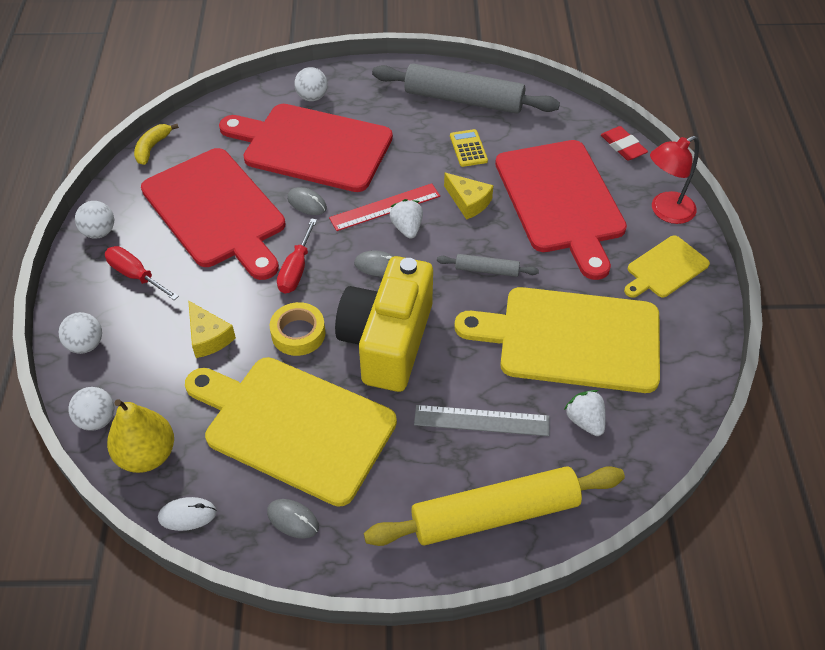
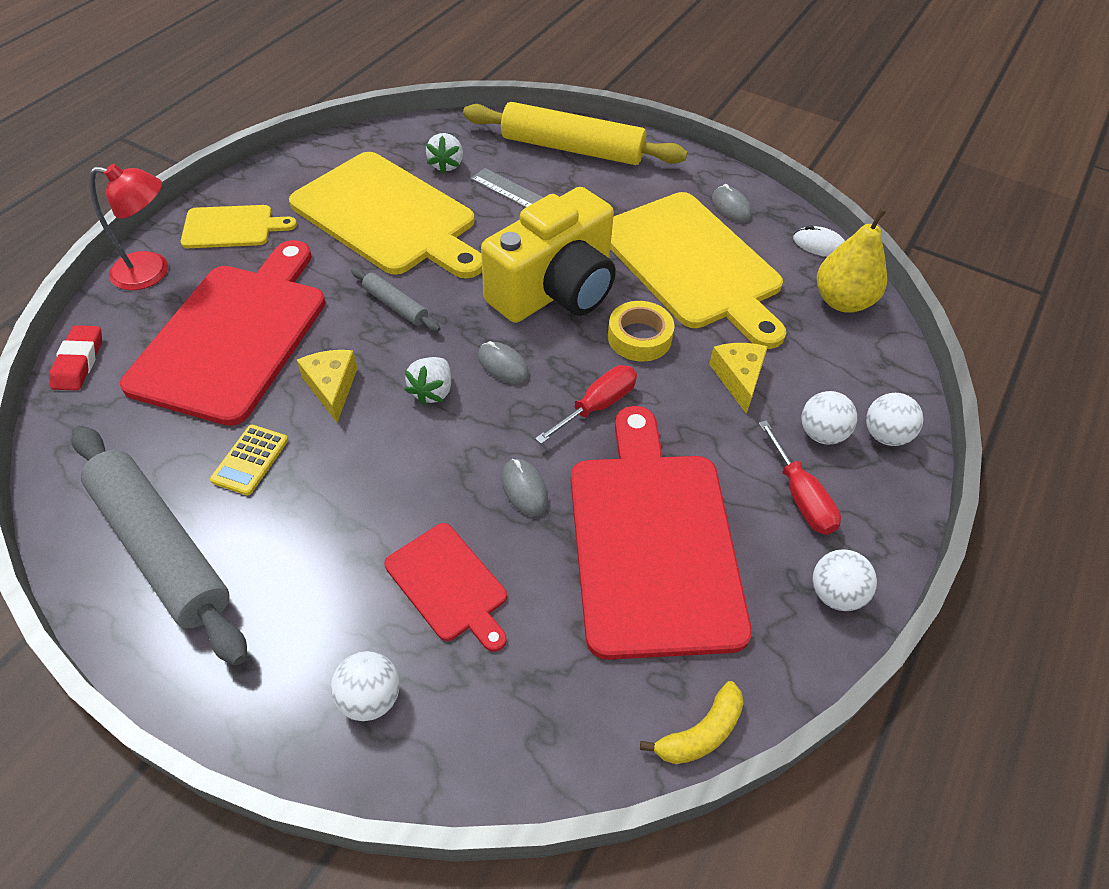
camera: 150 degrees left, 0 degrees up
(97, 420) = (886, 352): white ball -> white ball (821, 434)
(312, 146) = (449, 585): red cutting board -> red cutting board, size x0.50
(385, 207) = (433, 431): red ruler -> none

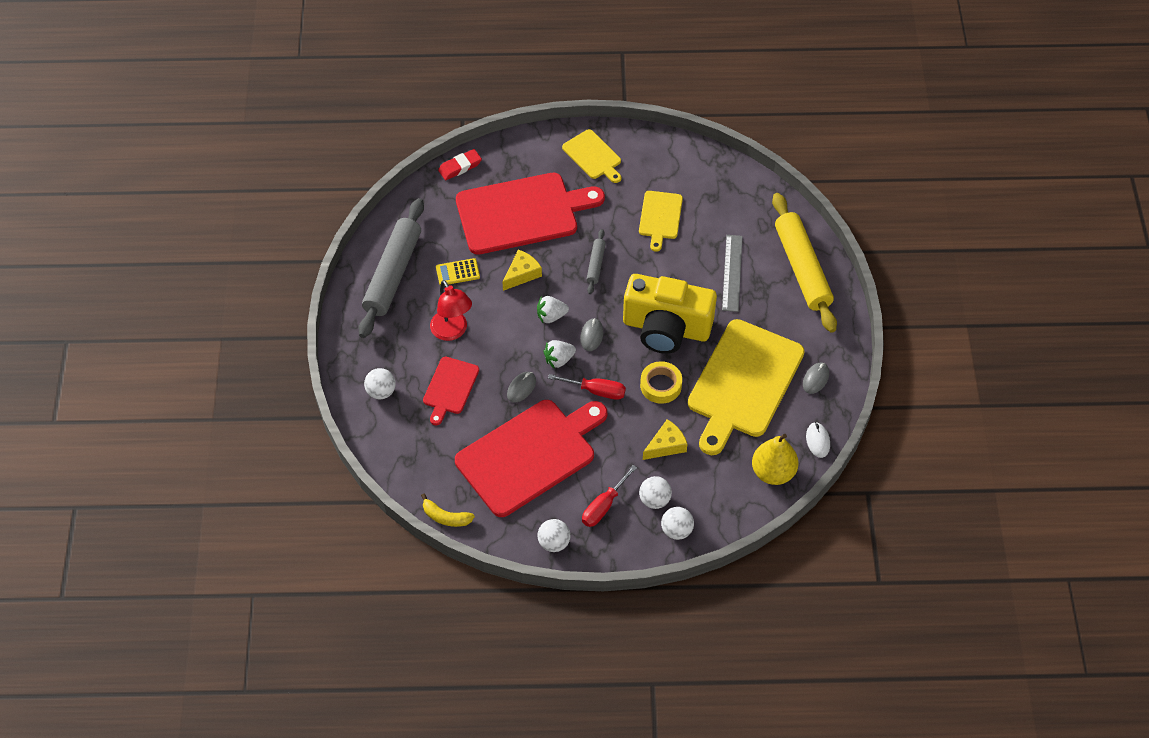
camera: 60 degrees right, 5 degrees up
(152, 272) = (535, 149): red lamp -> red lamp (452, 332)
(388, 217) = (660, 217): yellow cutting board -> yellow cutting board, size x0.50
(446, 165) = (729, 216): white strawberry -> white strawberry (559, 359)

